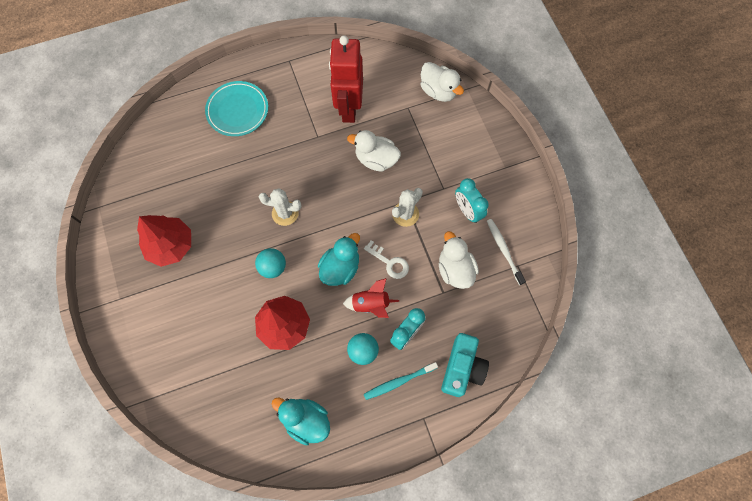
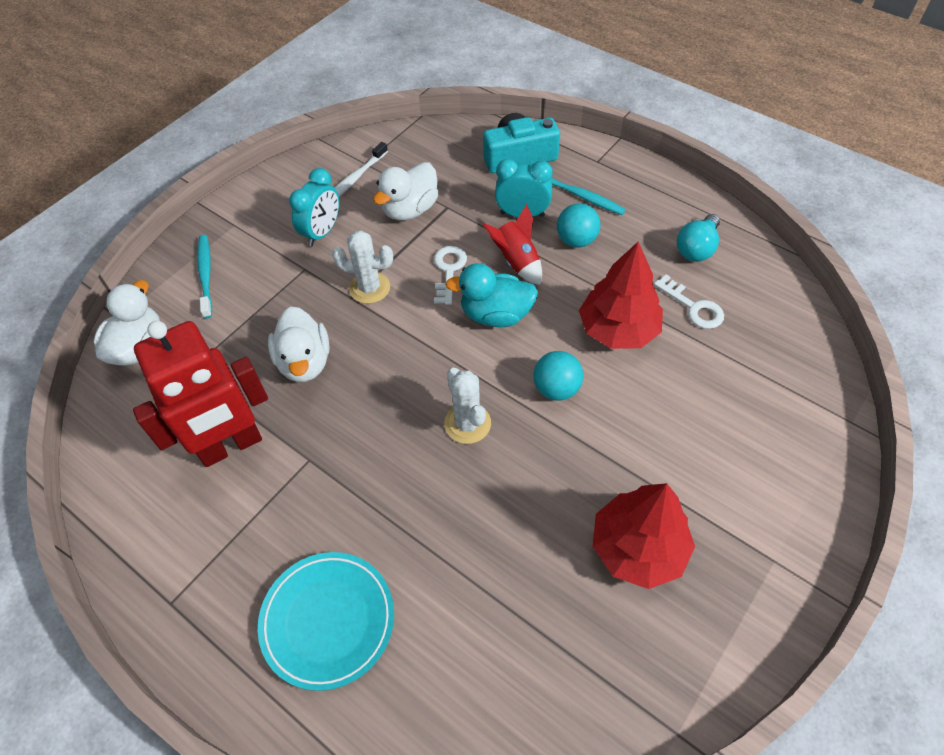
camera: 120 degrees left, 15 degrees down
(268, 380) = (693, 307): none -> white key
(306, 420) = (697, 248): turquoise duck -> turquoise light bulb
(472, 138) = (206, 274): none -> turquoise toothbrush

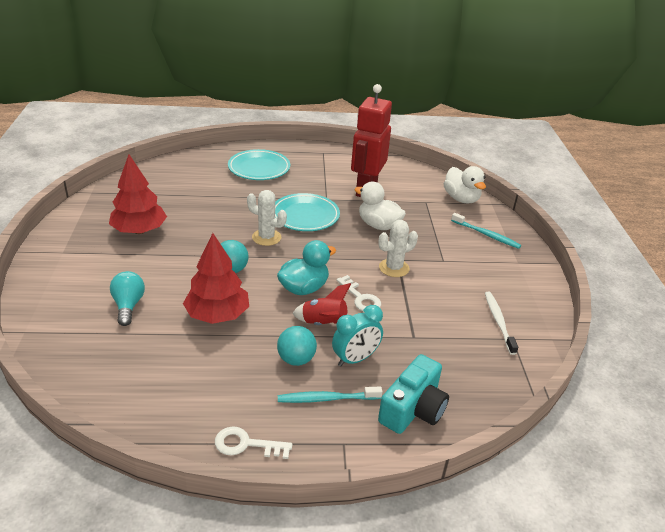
camera: 135 degrees right, 20 degrees down
(322, 232) = (464, 282): turquoise clock -> none
(376, 438) = (305, 216): none -> turquoise plate
(410, 209) = (434, 322): white duck -> none
(693, 307) = (172, 353): white key -> white key (246, 444)
(697, 248) = (194, 401): turquoise light bulb -> turquoise light bulb (128, 306)

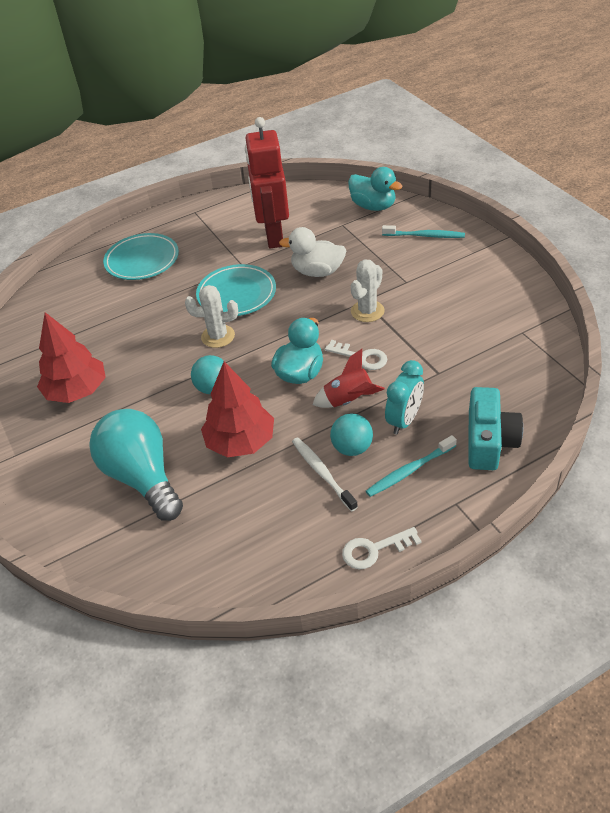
camera: 20 degrees left, 10 degrees up
(128, 306) = (142, 477): turquoise light bulb -> turquoise light bulb, size x1.82
(461, 199) = (373, 206): white duck -> turquoise duck
(498, 321) = (499, 321): white toothbrush -> white toothbrush (322, 472)

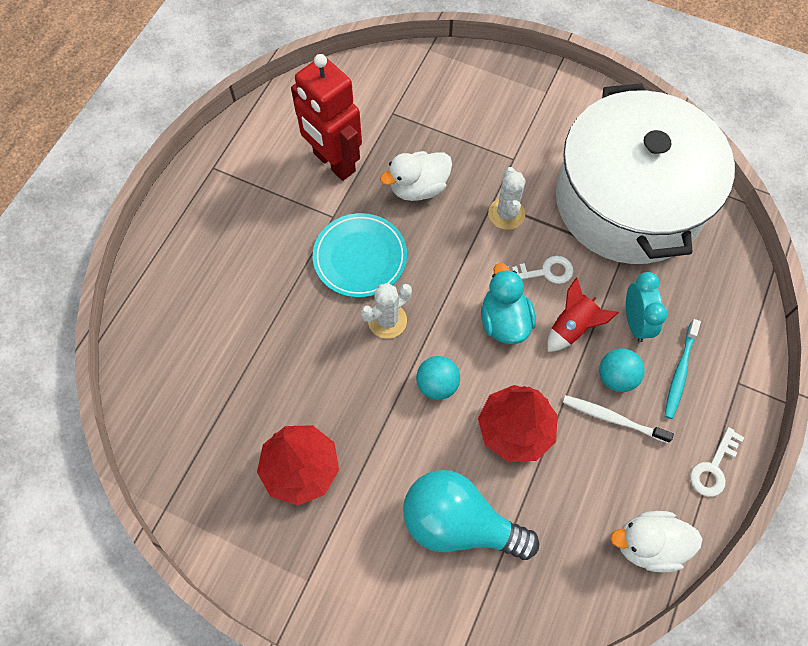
camera: 40 degrees left, 20 degrees up
(142, 260) = (213, 264): turquoise plate -> none
(266, 571) = (648, 545): none -> white duck
(373, 206) = (404, 74): turquoise duck -> none
(425, 236) = (486, 91): turquoise toothbrush -> none
(476, 342) = (628, 201): none -> white pot
(489, 441) = (717, 304): turquoise camera -> none

